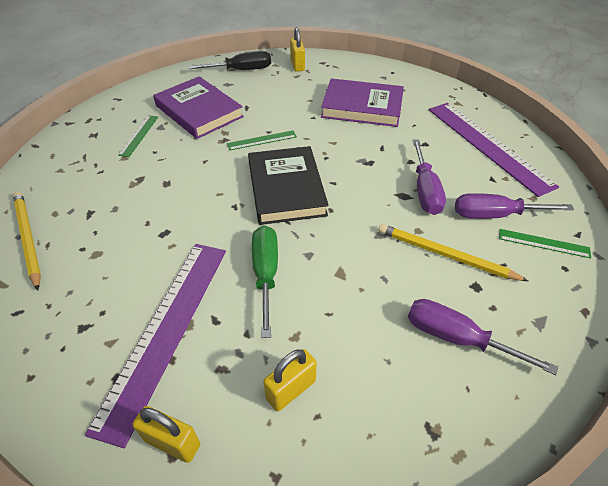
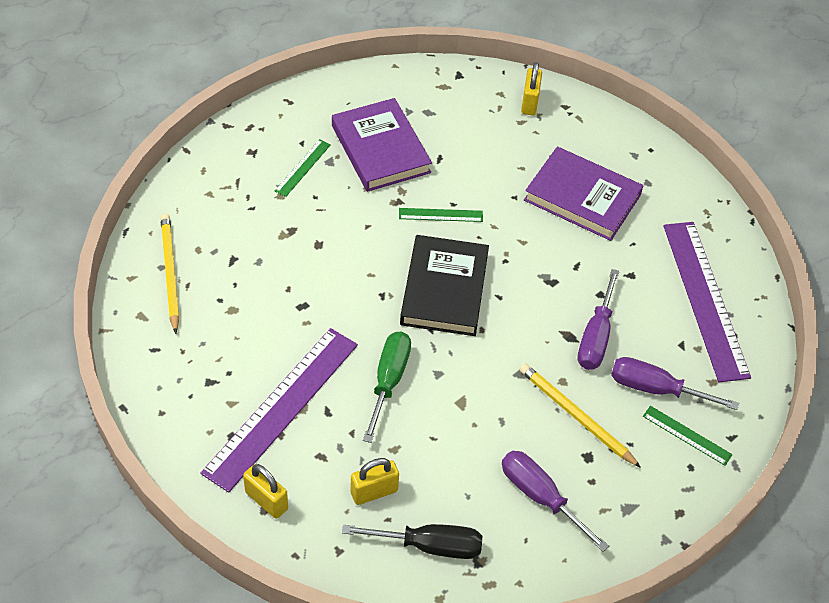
camera: 15 degrees right, 5 degrees up
(242, 70) = (454, 93): black screwdriver -> black screwdriver (429, 546)

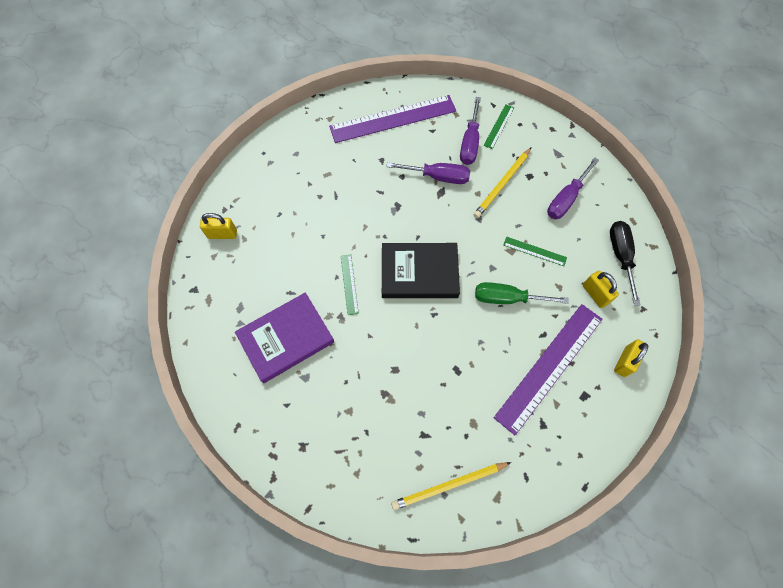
camera: 95 degrees left, 15 degrees up
(282, 407) = (549, 367): purple ruler -> purple ruler turned 75 degrees counterclockwise
(303, 167) = (315, 398): green ruler -> green ruler (534, 251)
(582, 197) = (316, 192): purple book -> none

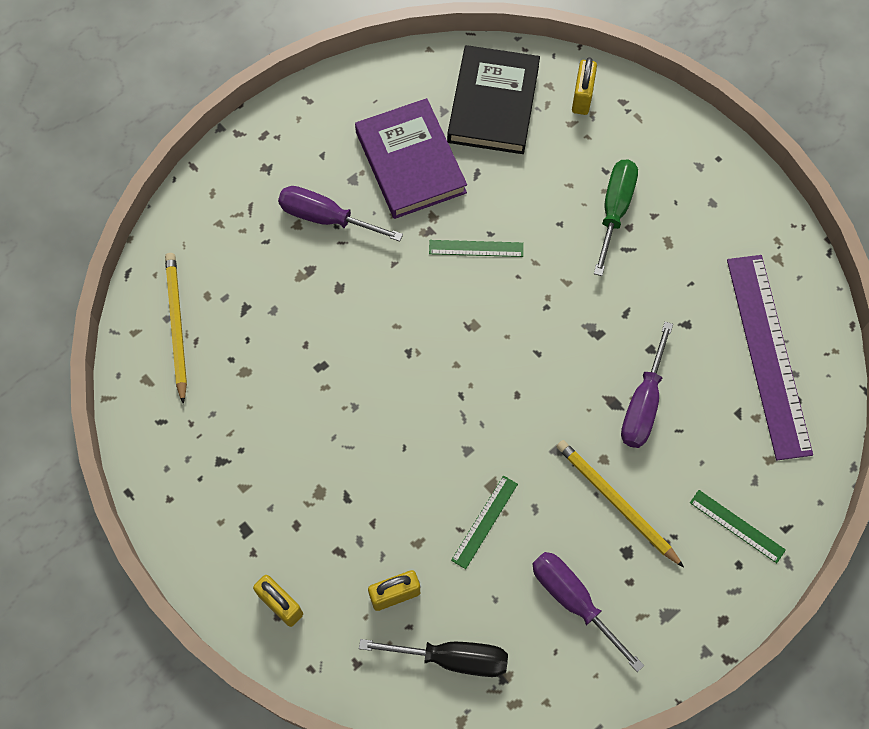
camera: 100 degrees right, 0 degrees up
(419, 273) = (477, 344): black book -> black book (493, 104)
(469, 143) = (706, 468): purple screwdriver -> purple screwdriver (326, 218)
(507, 298) = (413, 459): green screwdriver -> green screwdriver (615, 210)
(549, 367) = (297, 492): purple ruler -> none

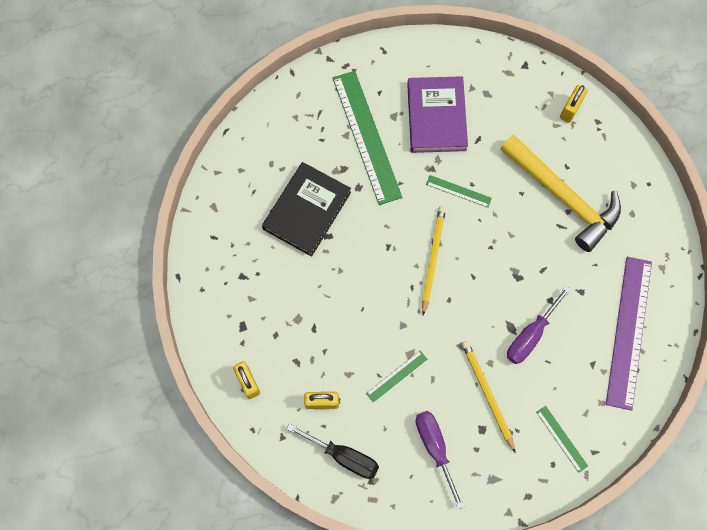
camera: 20 degrees right, 5 degrees up
(176, 326) = (244, 177): yellow pencil -> yellow pencil (432, 259)
(326, 218) = (366, 136): purple screwdriver -> green ruler
(493, 104) = (507, 94): black book -> black book (307, 210)
(615, 210) = (562, 196): green screwdriver -> yellow hammer

